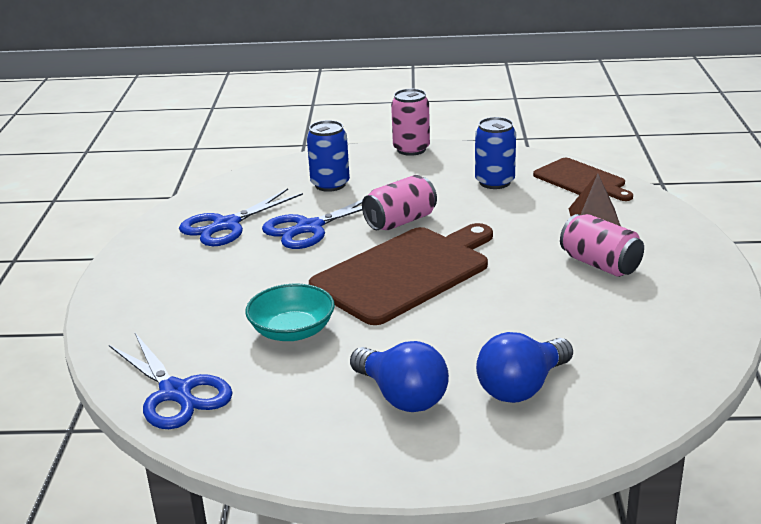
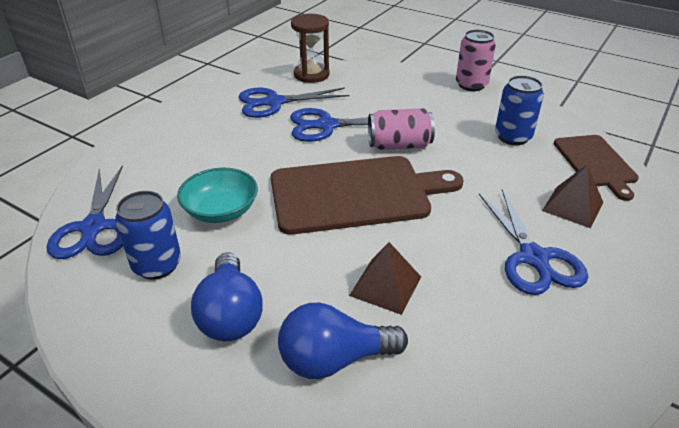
camera: 30 degrees right, 10 degrees up
(234, 187) = (311, 75): none -> brown hourglass
(330, 184) = (379, 94): blue can -> blue can (157, 265)
(507, 326) = (385, 286): none -> brown pyramid
(600, 264) = (533, 258): pink can -> blue scissors

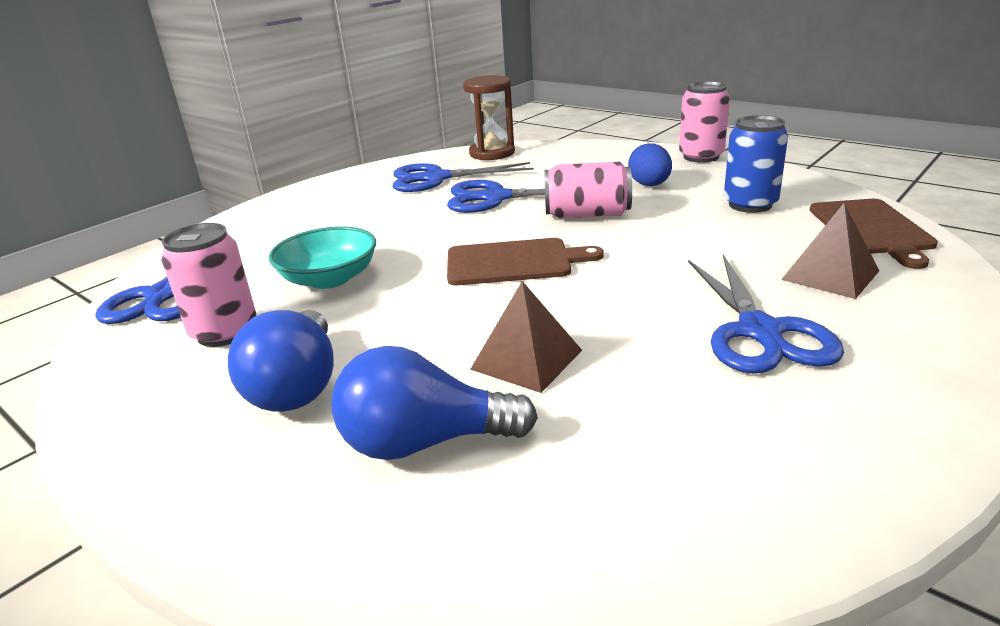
camera: 10 degrees right, 10 degrees down
(157, 265) = (224, 332): blue can -> pink can
(355, 194) = (513, 262): brown cutting board -> brown cutting board, size x0.59
(439, 115) = (649, 185): none -> blue egg

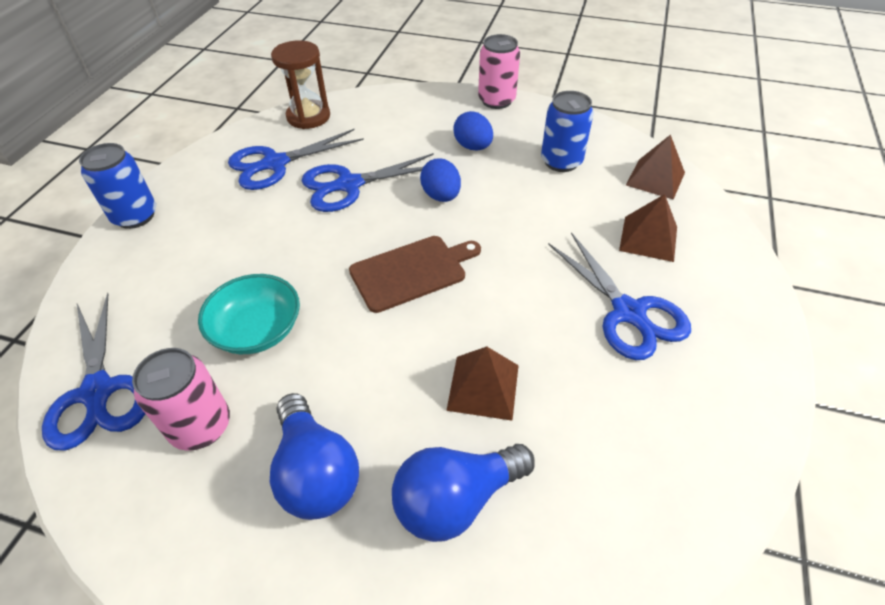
camera: 25 degrees left, 20 degrees up
(290, 197) = (135, 216): none -> blue can
(587, 215) = (441, 196): pink can -> blue egg
(871, 229) = (655, 179): brown cutting board -> brown pyramid

